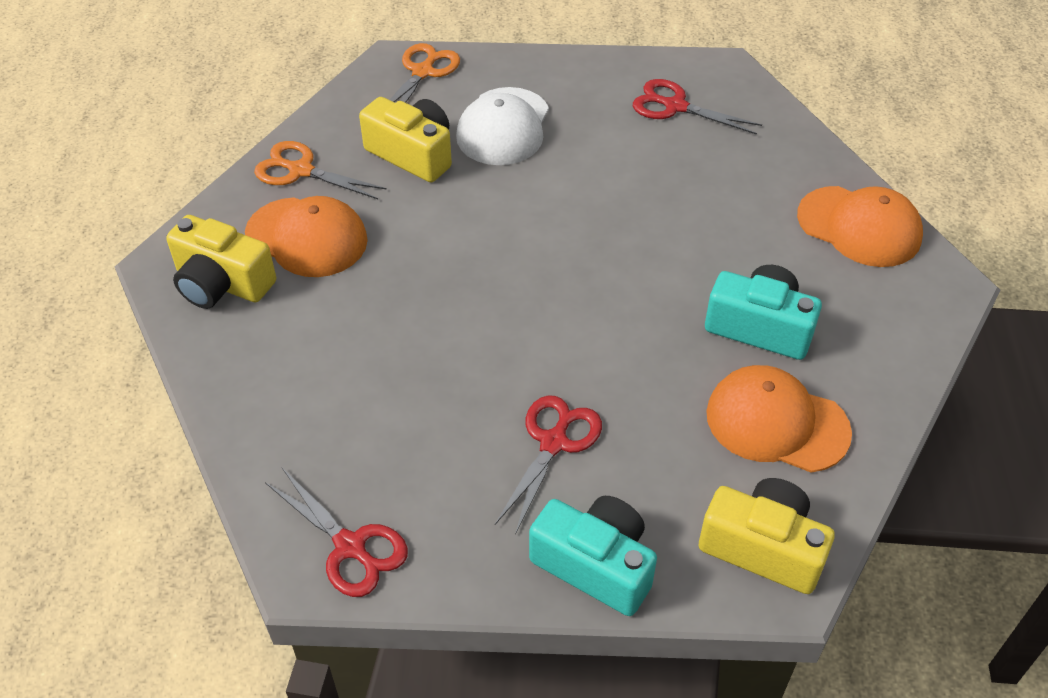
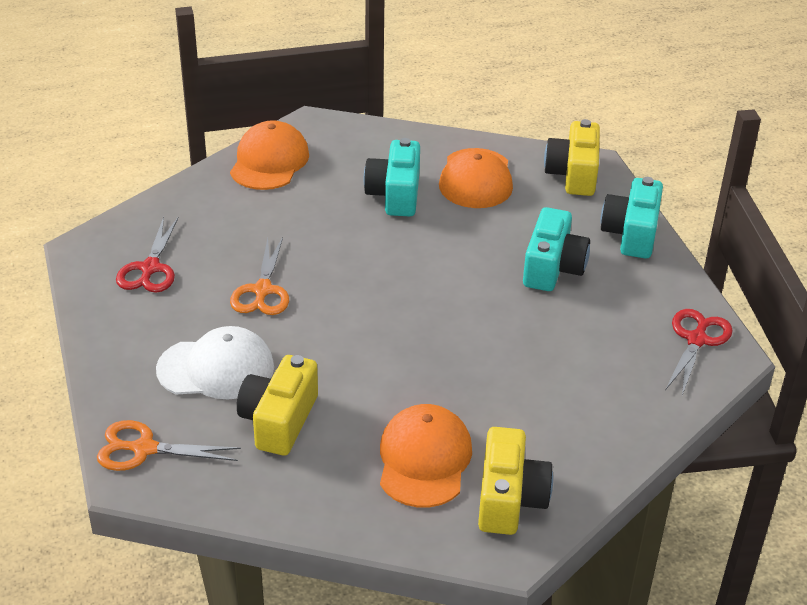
camera: 110 degrees left, 10 degrees down
(301, 170) = (335, 495): orange scissors -> orange scissors (262, 290)
(554, 442) = (553, 267): red scissors -> turquoise camera

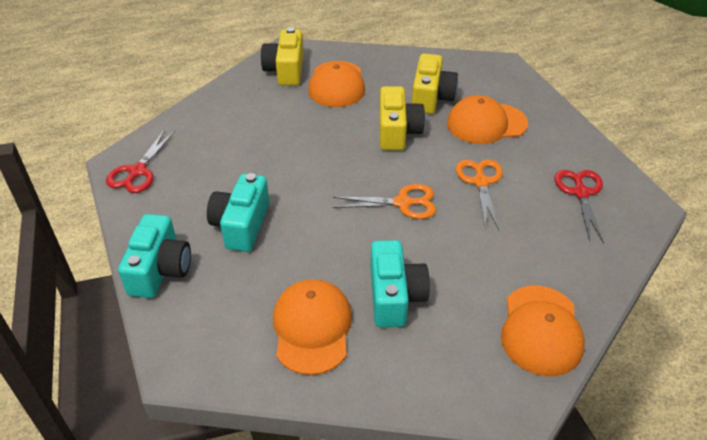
camera: 175 degrees right, 5 degrees up
(144, 449) = (505, 77): orange scissors -> orange scissors (403, 203)
(216, 368) = (486, 123): white cap -> orange cap
(573, 174) = (203, 347): yellow camera -> yellow camera (397, 131)

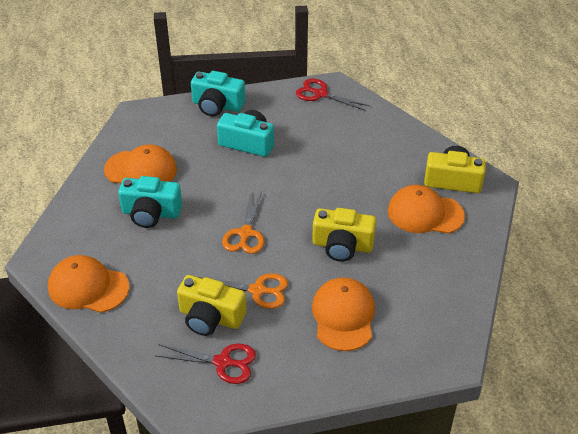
camera: 100 degrees right, 0 degrees up
(431, 97) = (394, 281): yellow camera -> yellow camera (210, 317)

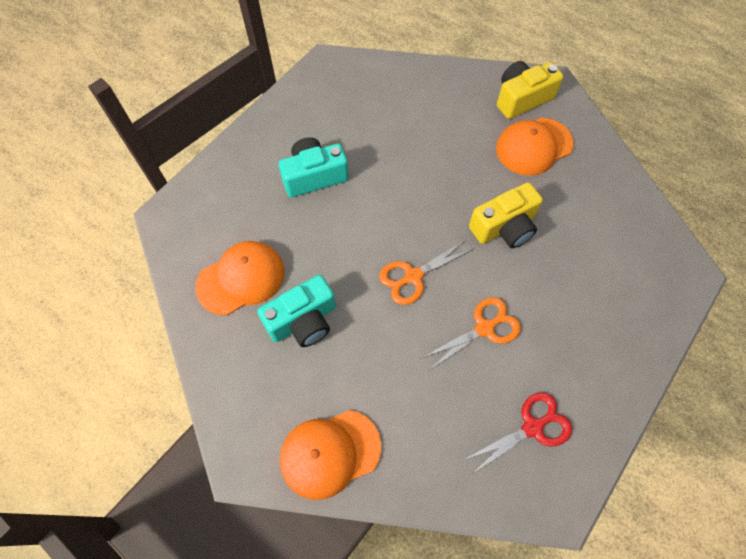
camera: 40 degrees left, 20 degrees up
(210, 317) = (474, 390): yellow camera -> none
(217, 105) = (241, 153): turquoise camera -> none
(245, 233) = (413, 276): orange scissors -> orange scissors turned 90 degrees clockwise
(320, 94) = (326, 79): red scissors -> none
(343, 316) = (575, 297): orange cap -> none

